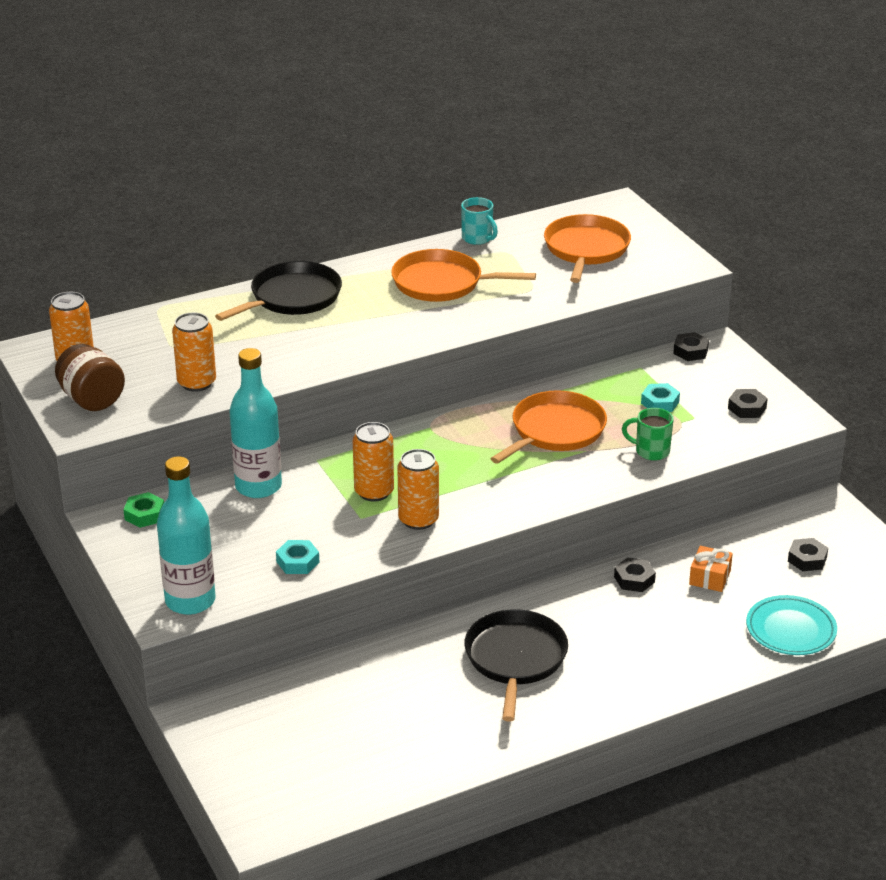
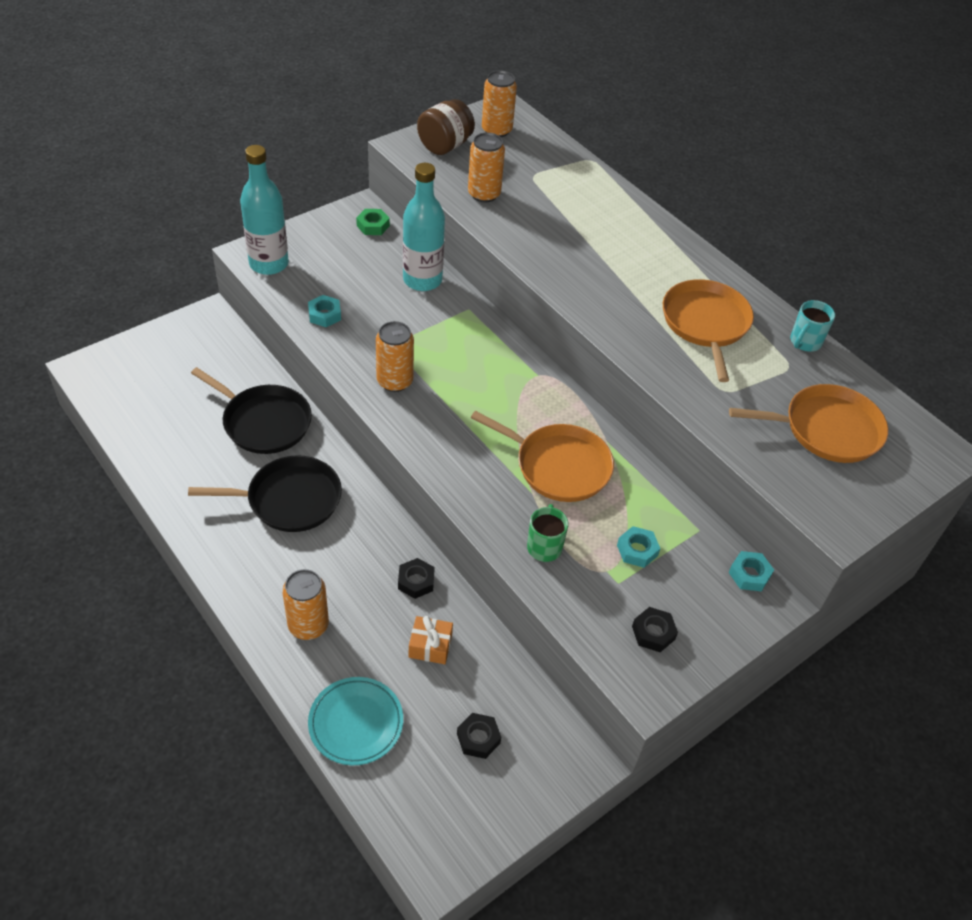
camera: 75 degrees right, 15 degrees up
(292, 297) = (637, 230): black pan -> black pan (263, 422)
(374, 492) = (430, 349): orange can -> orange can (308, 625)
(690, 351) = (749, 574): black nut -> turquoise nut

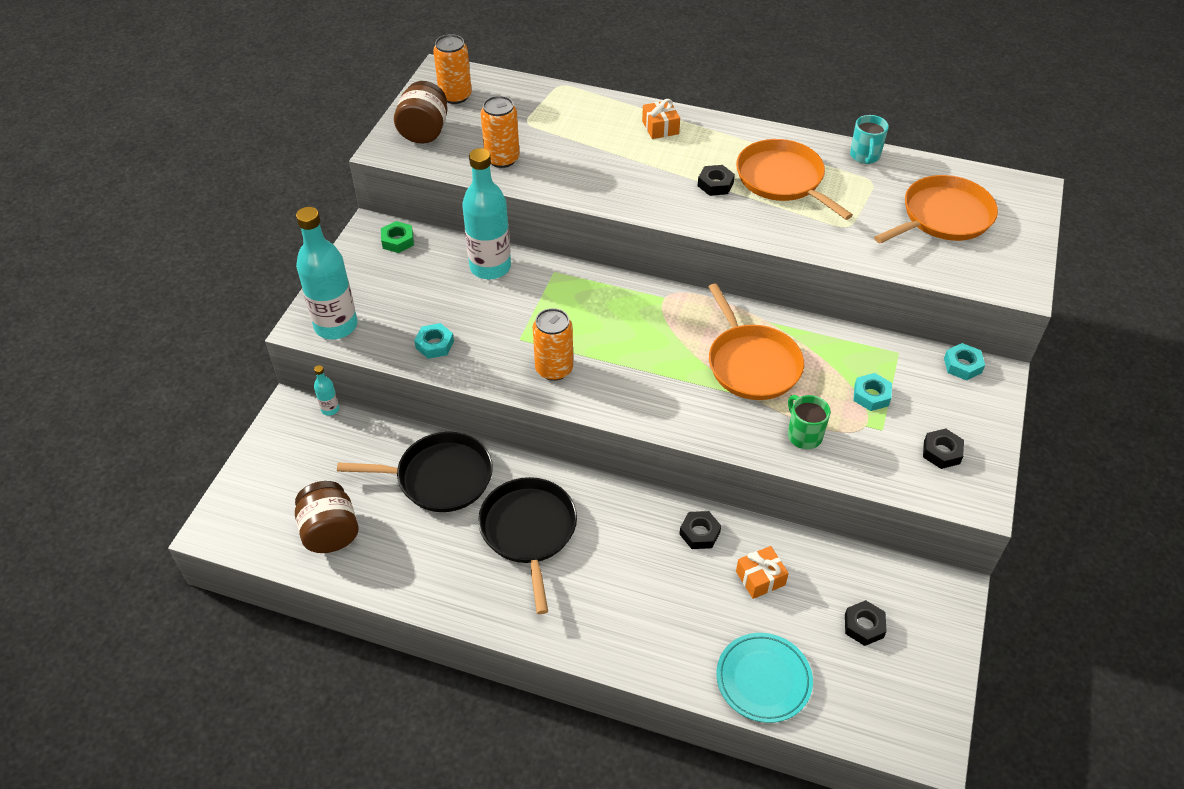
camera: 30 degrees left, 0 degrees up
(154, 415) = (330, 532): none -> brown jar
(235, 330) = (330, 409): none -> turquoise bottle
(289, 499) = (529, 531): black pan -> black pan turned 60 degrees counterclockwise
(308, 625) = (649, 627): orange can -> none
(558, 466) = (752, 363): orange pan -> orange pan turned 75 degrees clockwise
(640, 231) = (660, 127): none -> orange gift
(641, 298) = (715, 184): none -> black nut

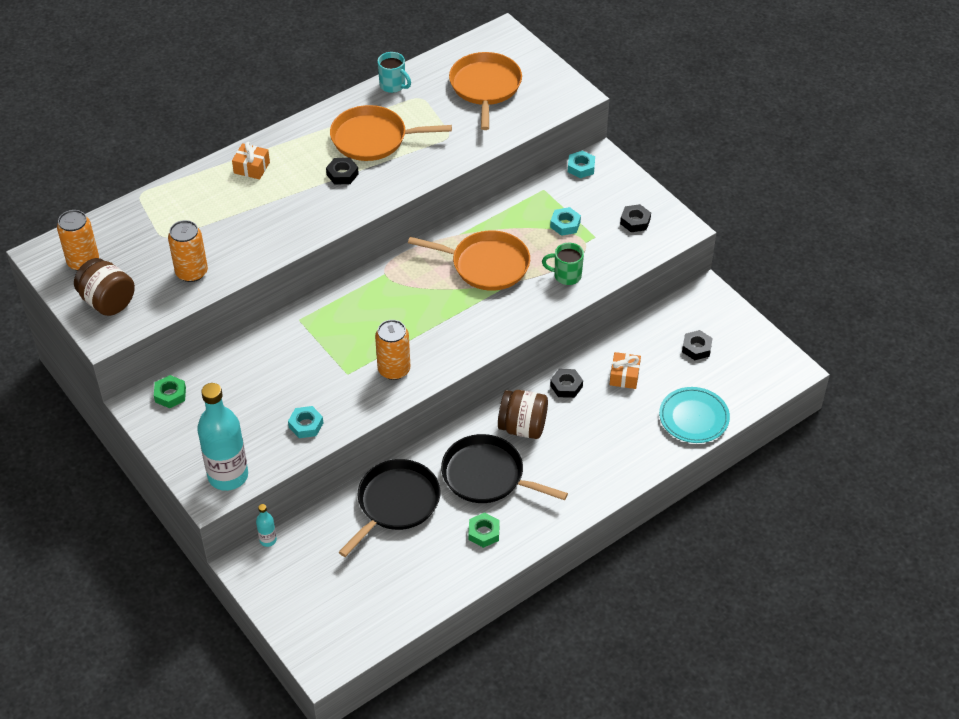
camera: 55 degrees left, 0 degrees up
(330, 532) = (388, 592): brown jar -> brown jar (522, 427)
(456, 569) = (484, 533): none -> green nut
(490, 267) = (257, 353): turquoise bottle -> none

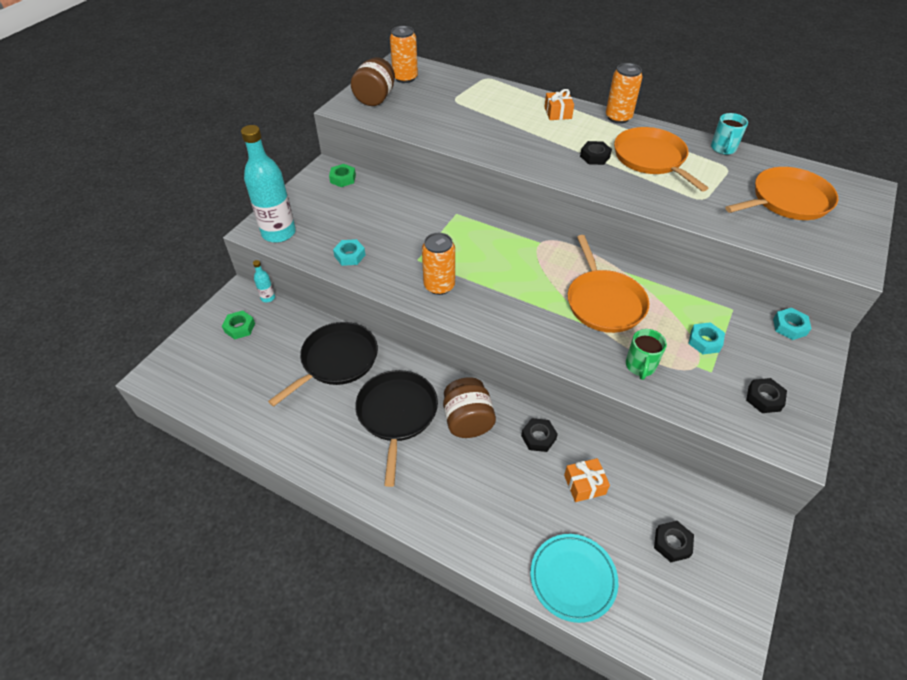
camera: 65 degrees right, 0 degrees up
(191, 272) = (429, 122): orange can -> orange can (618, 117)
(395, 503) = (336, 361): black pan -> black pan turned 60 degrees counterclockwise
(484, 533) = (330, 436): green nut -> green nut (239, 327)
(566, 275) = (640, 366): green mug -> green mug turned 150 degrees counterclockwise

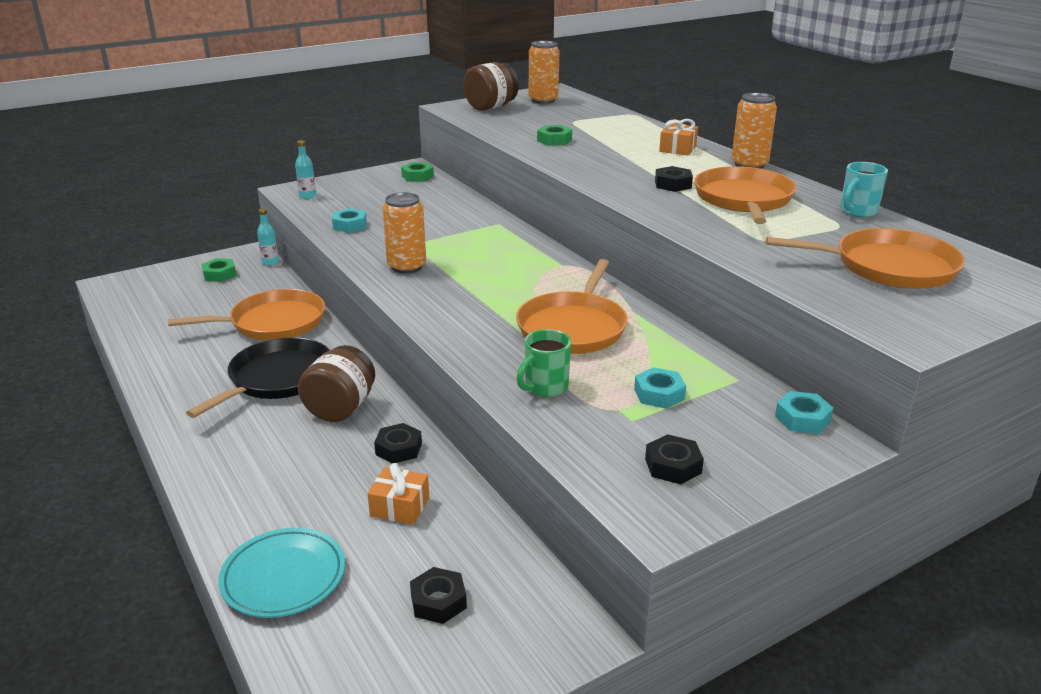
camera: 30 degrees right, 20 degrees down
(279, 233) = (307, 196): turquoise bottle -> turquoise bottle, size x0.43
(336, 361) = (273, 322): black pan -> orange pan
(466, 128) = (554, 140): none -> green nut

